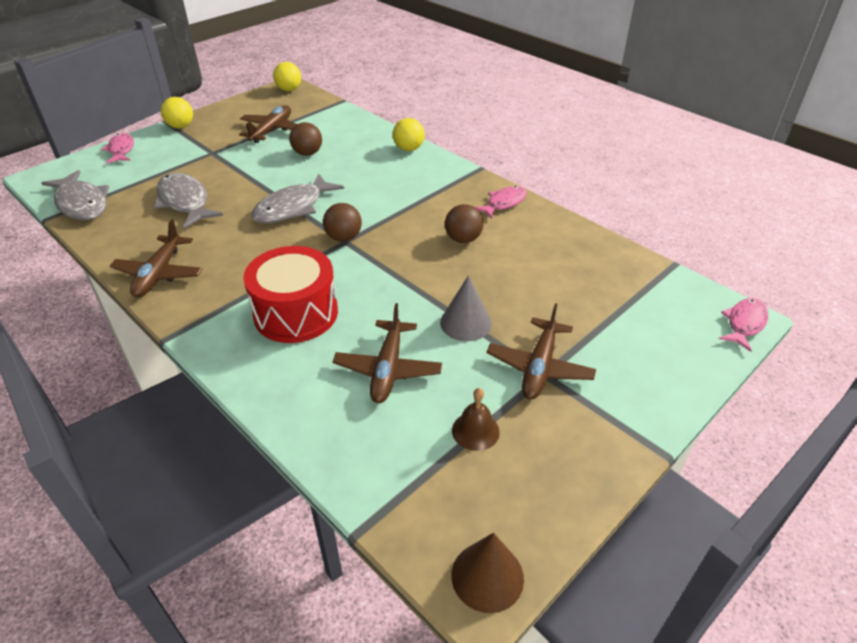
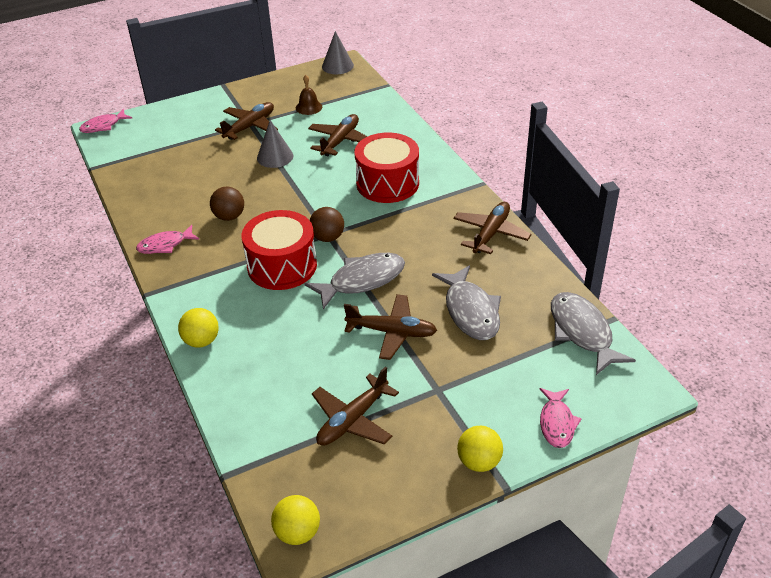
camera: 160 degrees left, 0 degrees up
(254, 177) = (392, 332): none -> brown plane
(307, 153) = (321, 360): brown ball -> none
(376, 206) = (282, 266): none -> red drum
(487, 576) = (337, 66): brown cone -> grey cone

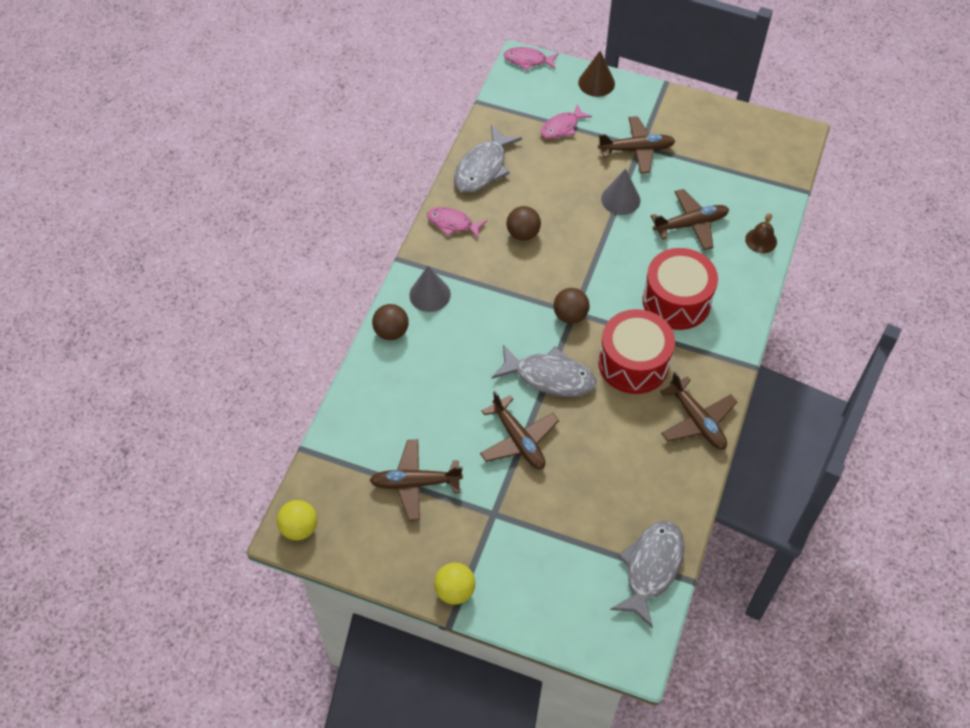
camera: 45 degrees right, 15 degrees up
(173, 110) = (596, 83): none -> brown cone
(201, 341) = (391, 332): yellow ball -> brown ball
(282, 266) = (509, 313): red drum -> red drum (633, 363)
(309, 107) = (708, 165): brown bell -> brown bell (761, 240)
(337, 66) = (788, 134): grey cone -> grey cone (430, 294)
(471, 311) = (593, 474): grey fish -> grey fish (483, 168)
(491, 233) = (697, 421): brown plane -> brown plane turned 75 degrees clockwise
(557, 423) = (539, 616): pink fish -> pink fish (562, 127)

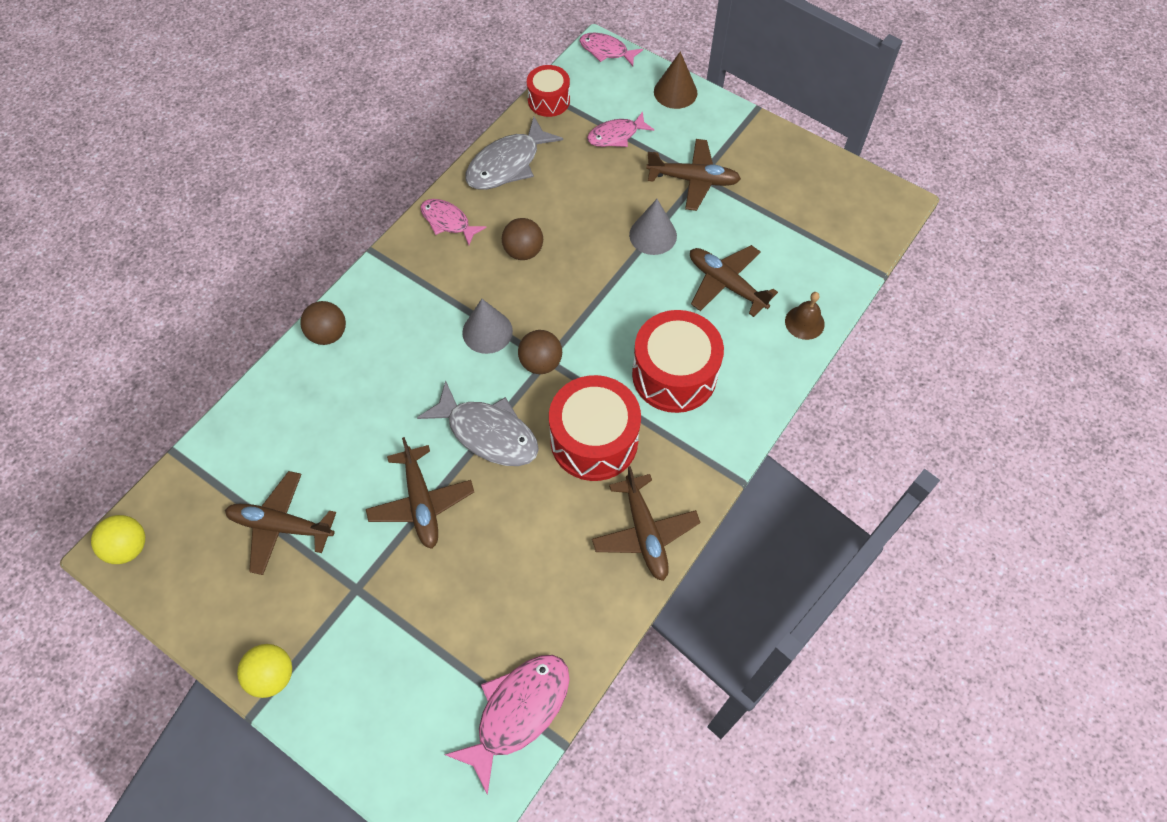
camera: 15 degrees right, 5 degrees up
(430, 294) = (389, 300): grey cone -> grey cone (487, 331)
(496, 110) = (549, 100): none -> red drum
(651, 568) = (518, 712): grey fish -> pink fish
(691, 224) = (726, 284): brown plane -> brown plane turned 135 degrees counterclockwise

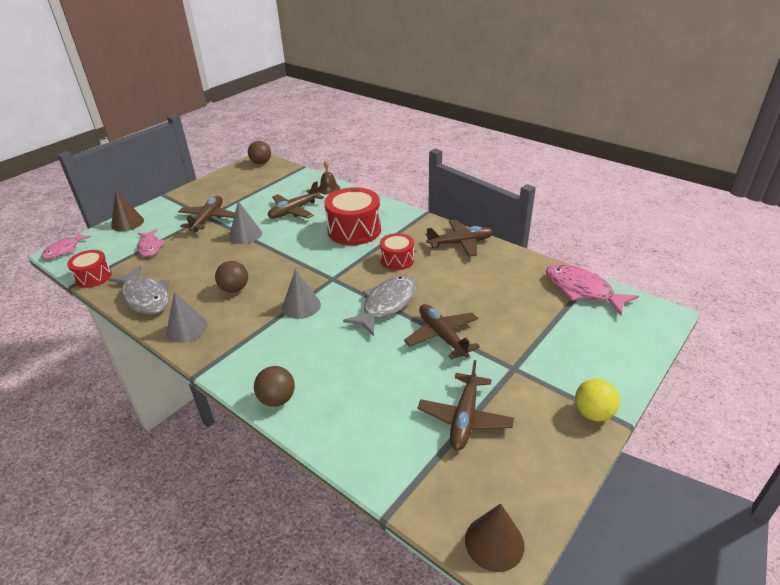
camera: 85 degrees left, 25 degrees down
(128, 547) = (494, 542): yellow ball -> brown cone
(421, 503) = (442, 336): brown plane -> brown plane turned 105 degrees counterclockwise
(448, 222) = (187, 329): pink fish -> grey cone
(541, 363) = (334, 281): brown ball -> brown ball (261, 163)
(594, 440) = (397, 260): red drum -> red drum, size x0.58

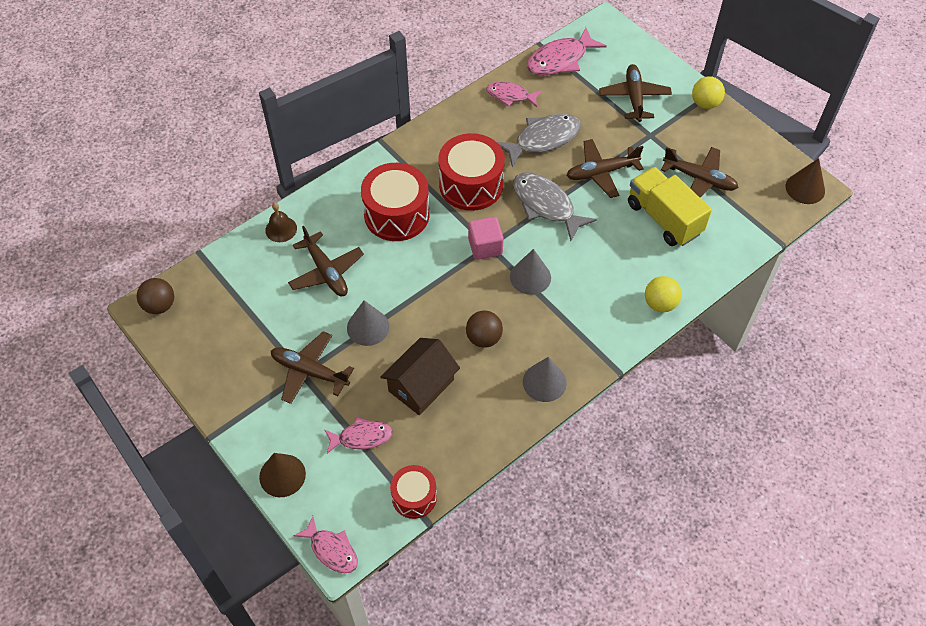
camera: 80 degrees left, 20 degrees up
(145, 297) = (475, 430): grey fish -> grey fish (543, 139)
(191, 265) = (421, 385): none -> brown house
(277, 399) = (660, 303): brown ball -> yellow ball
(330, 277) = (485, 247): none -> pink cube
(395, 391) = (663, 218): none -> yellow truck
(397, 260) = (471, 185): red drum -> red drum, size x1.72
(460, 243) = (456, 125): brown plane -> brown plane (634, 97)
(513, 266) = (510, 96): none -> pink fish

